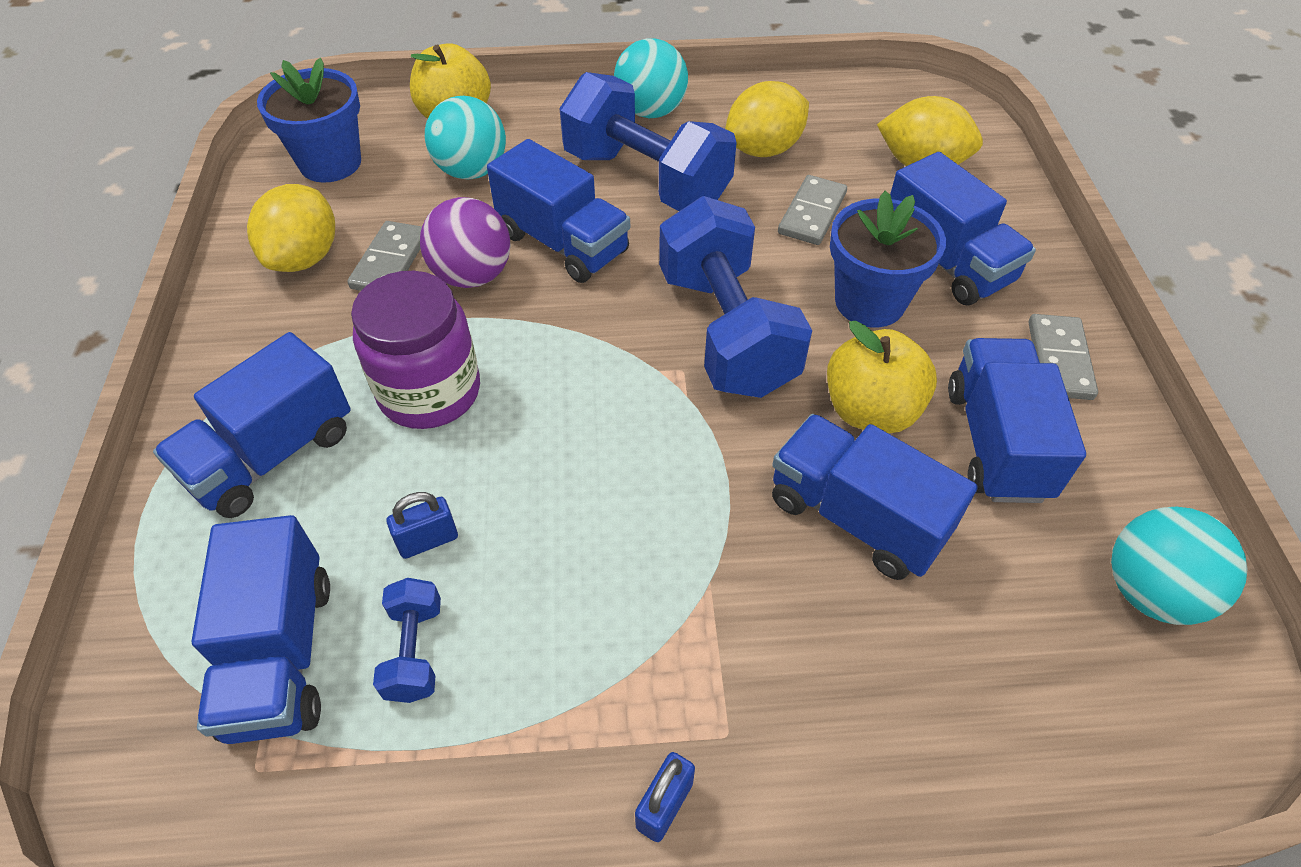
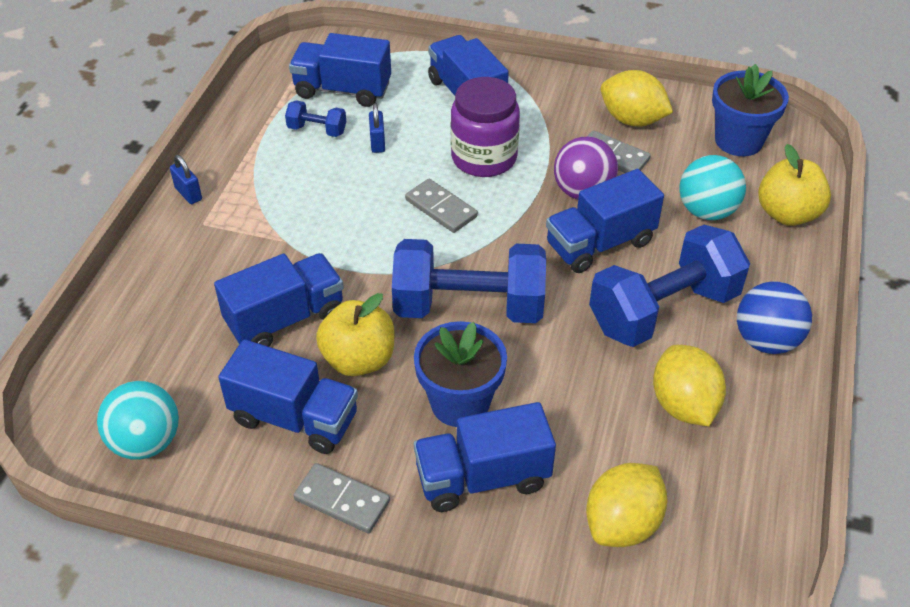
camera: 110 degrees right, 5 degrees down
(650, 111) = (766, 340): turquoise ball -> blue ball
(812, 213) = (580, 407): grey domino -> grey domino (441, 208)

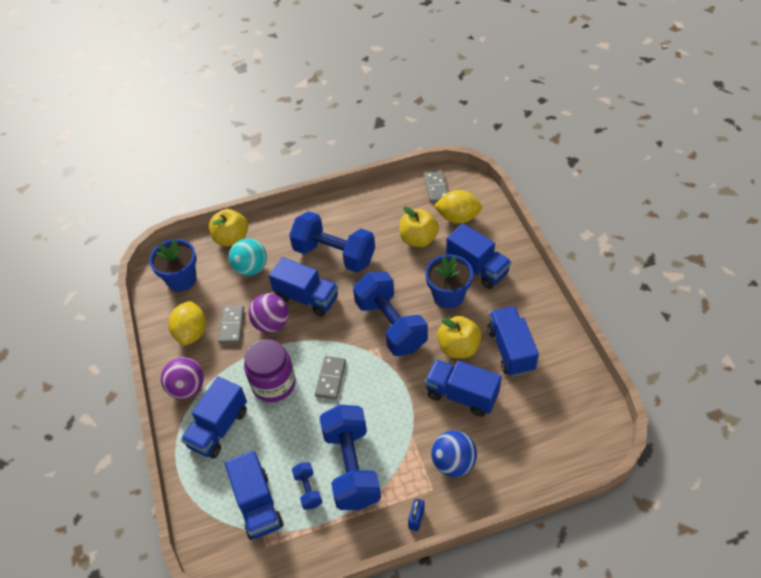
camera: 120 degrees left, 5 degrees up
(146, 442) = (575, 397): turquoise ball -> none
(305, 173) = (351, 467): none -> blue dumbbell
(342, 500) = (531, 305): grey domino -> grey domino (436, 188)
(377, 143) = (297, 447): blue padlock -> none
(547, 91) = (187, 388): none -> purple ball
(613, 433) = (418, 239): none -> yellow apple
(683, 405) = (384, 225): yellow lemon -> none
(766, 340) = (325, 215): blue ball -> blue ball (453, 463)

